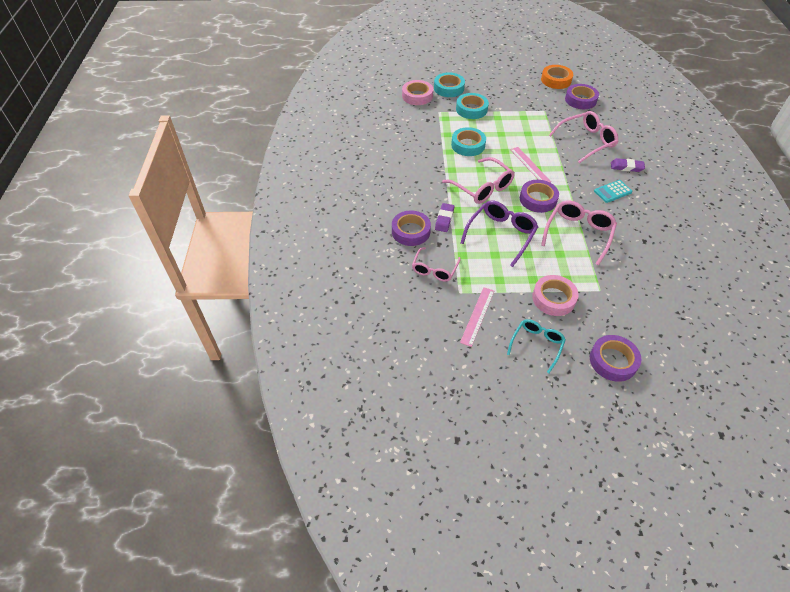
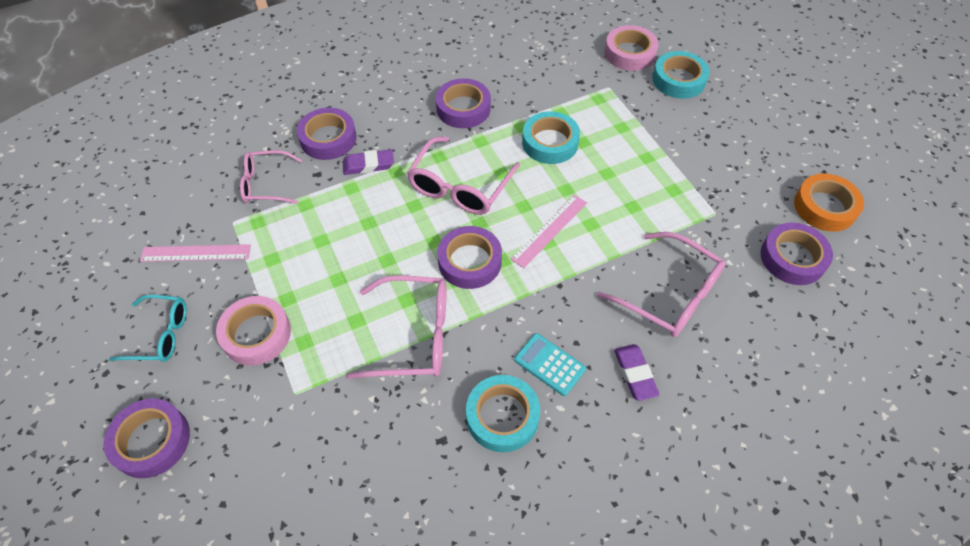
camera: 65 degrees right, 5 degrees up
(420, 168) = (463, 108): none -> purple tape
(471, 109) = (644, 121): turquoise tape -> turquoise tape (502, 416)
(501, 234) = (366, 236): purple glasses -> none

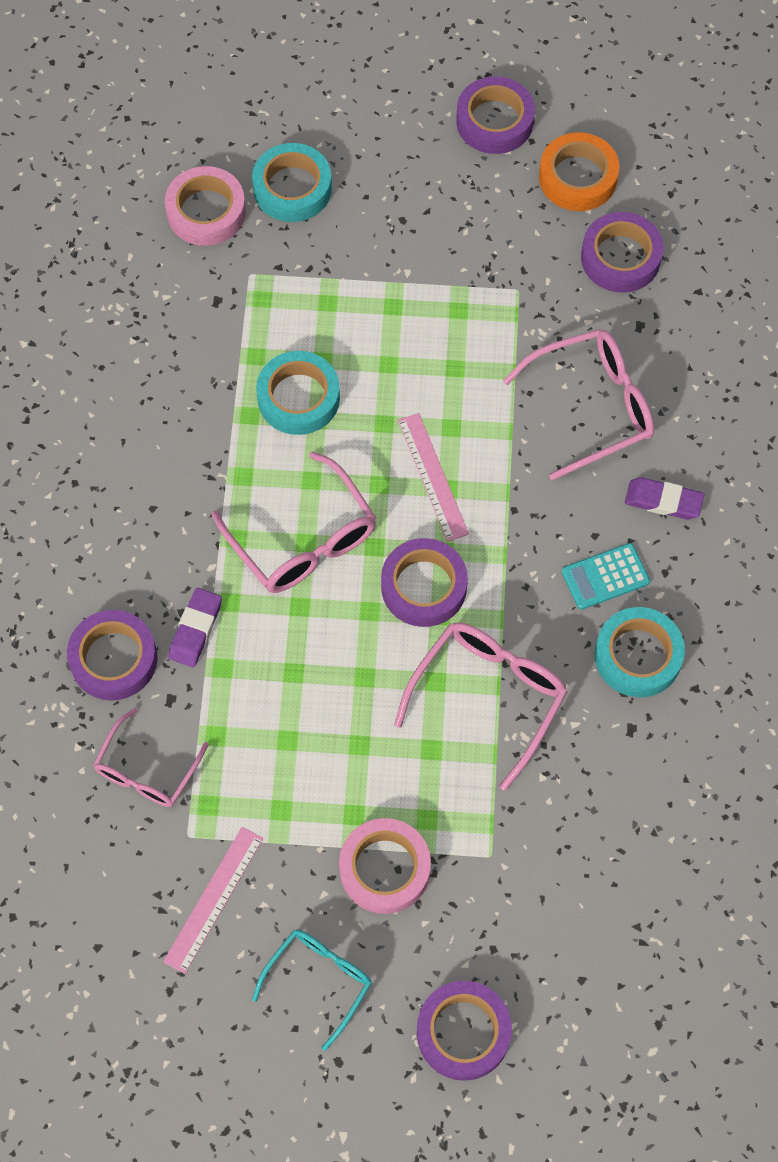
camera: 60 degrees left, 10 degrees up
(463, 108) = (170, 466): purple tape -> purple tape (494, 121)

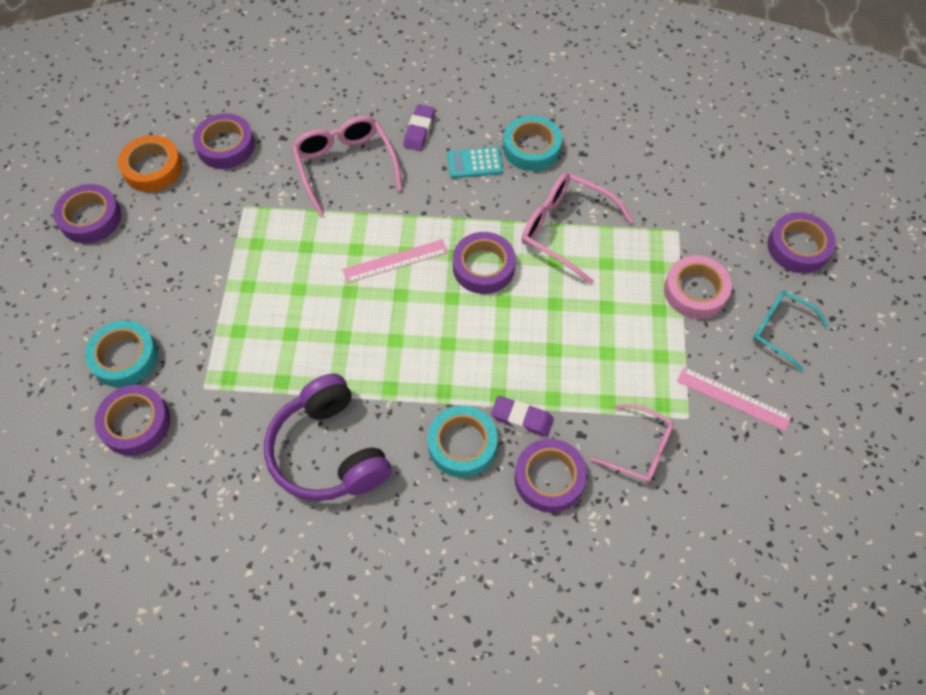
camera: 90 degrees left, 5 degrees down
(161, 413) = (328, 452): none -> purple headphones
(206, 212) = (135, 423): pink tape -> purple tape
(298, 398) = (322, 350): turquoise tape -> turquoise tape (462, 444)
(303, 539) = (445, 345): pink glasses -> none
(605, 576) = (475, 163): turquoise calculator -> turquoise calculator turned 105 degrees clockwise

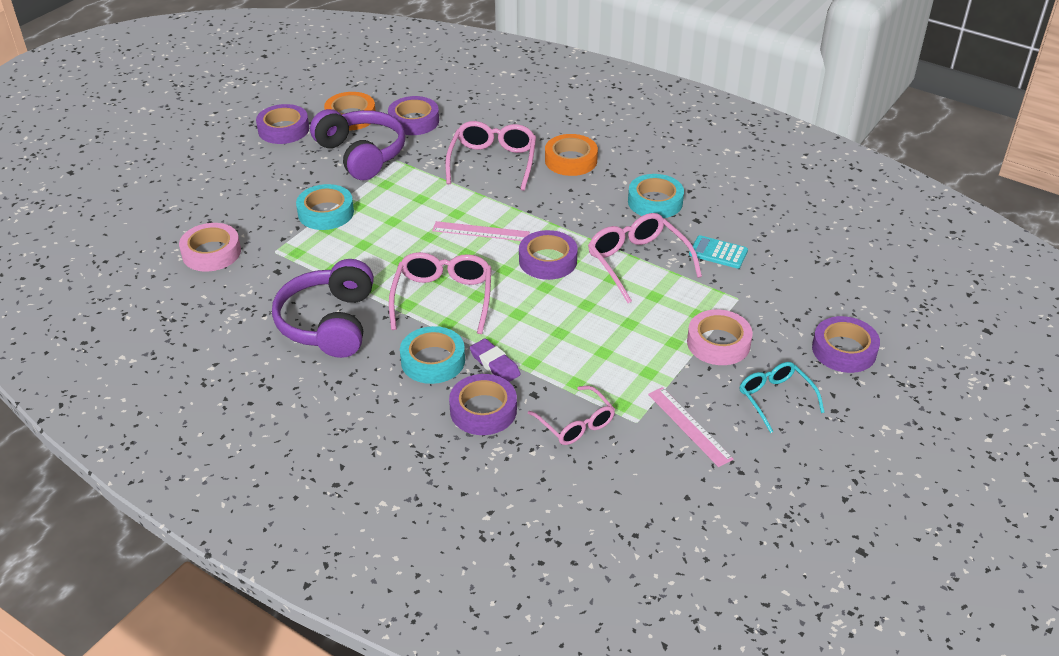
camera: 30 degrees right, 20 degrees down
(125, 357) = (237, 214): turquoise tape -> turquoise tape (326, 213)
(135, 423) = (211, 253): purple tape -> pink tape
(202, 215) = (362, 154): none -> purple headphones
(418, 363) = (443, 298): none -> pink glasses
(419, 130) = (571, 160): purple eraser -> orange tape
(475, 163) = (598, 195): turquoise calculator -> turquoise calculator (718, 253)

